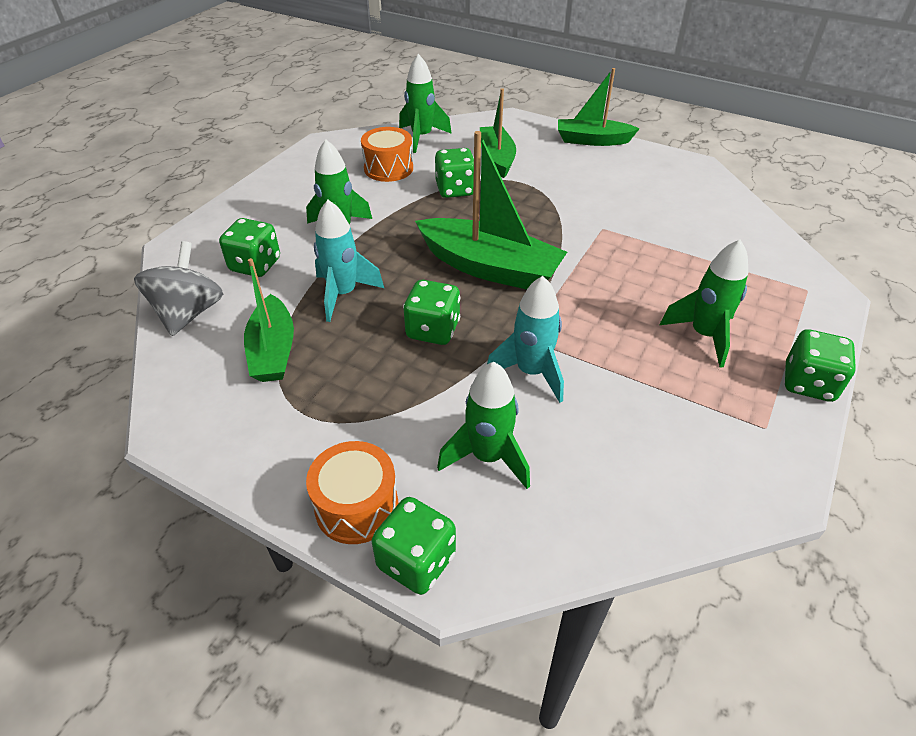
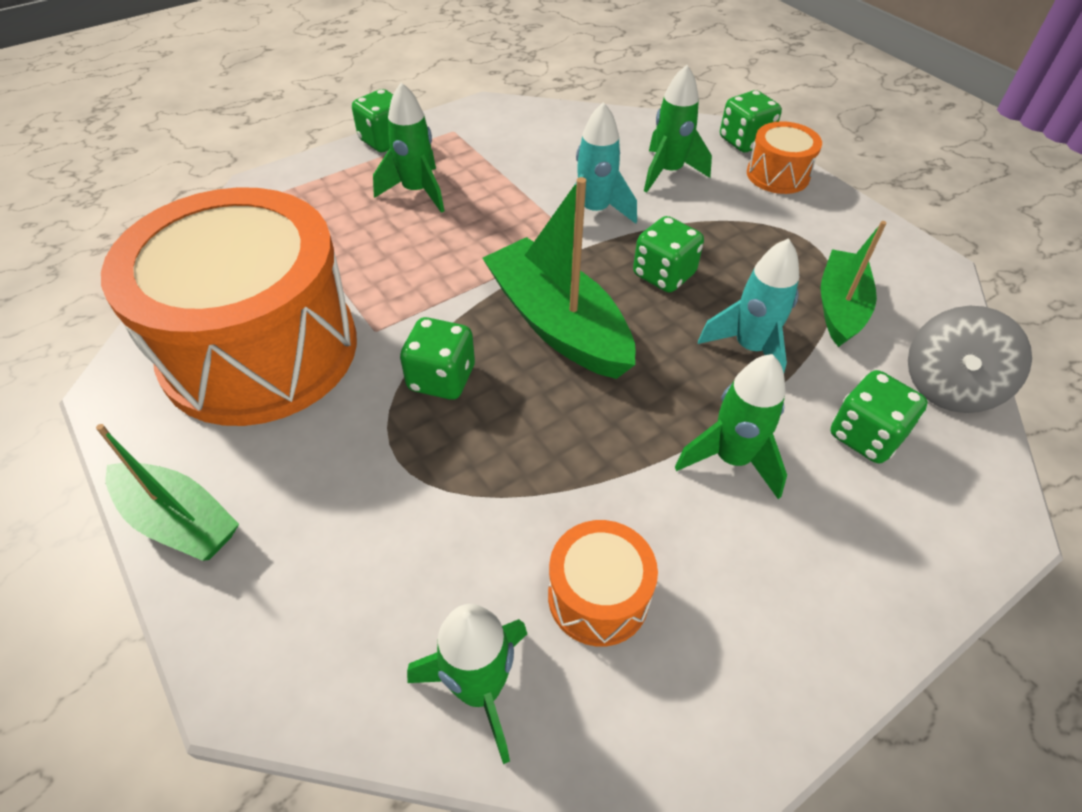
camera: 155 degrees left, 5 degrees up
(455, 190) = (513, 482): green dice -> green dice (441, 378)
(496, 159) = (387, 540): green boat -> none
(653, 200) = (260, 349): none -> orange drum

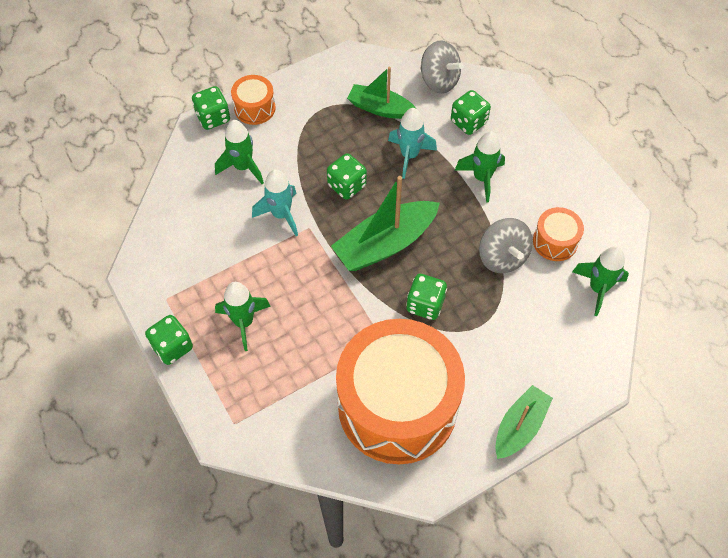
camera: 85 degrees left, 10 degrees up
(548, 494) = (502, 257): none -> grey spinning top

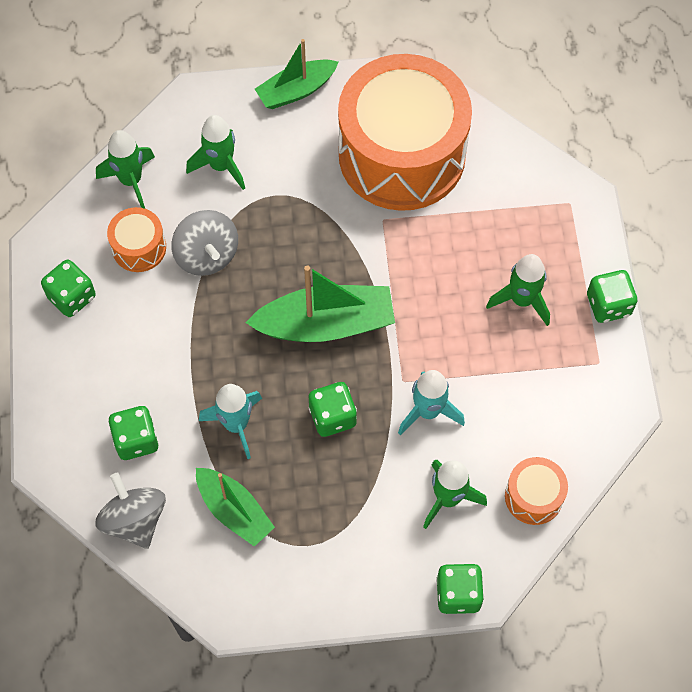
camera: 155 degrees left, 5 degrees up
(255, 108) = (397, 585): orange drum -> orange drum (533, 496)
(425, 304) = (320, 239): green dice -> green dice (72, 297)
(482, 178) = (169, 357): green rocket -> green rocket (221, 166)
(502, 257) = (207, 255): grey spinning top -> grey spinning top turned 150 degrees clockwise

